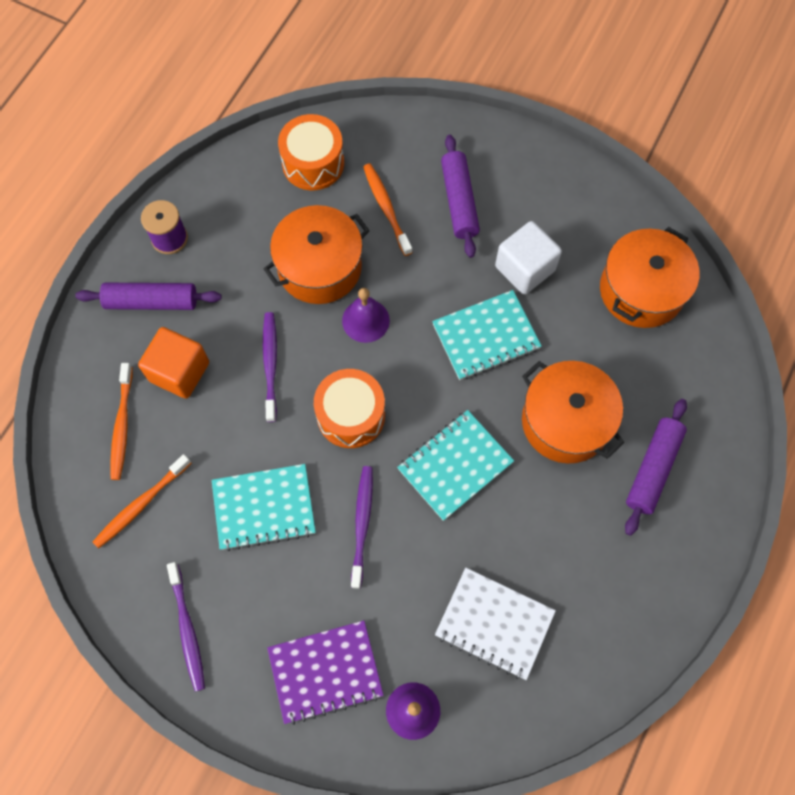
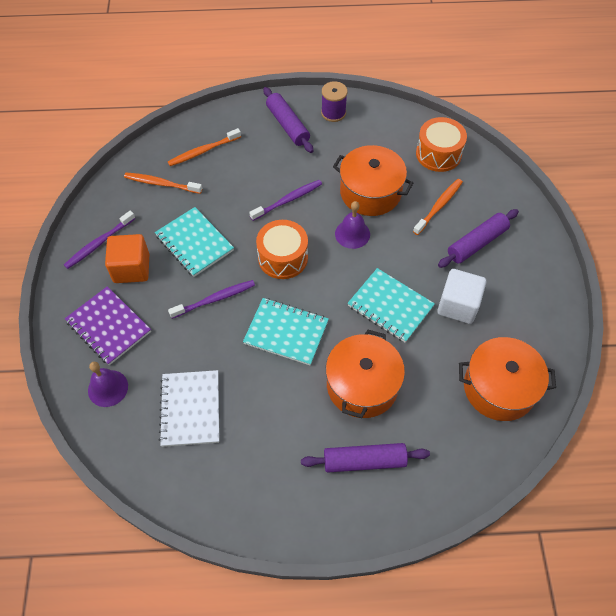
camera: 60 degrees right, 10 degrees down
(179, 371) = (253, 160): orange cube -> orange cube (131, 268)

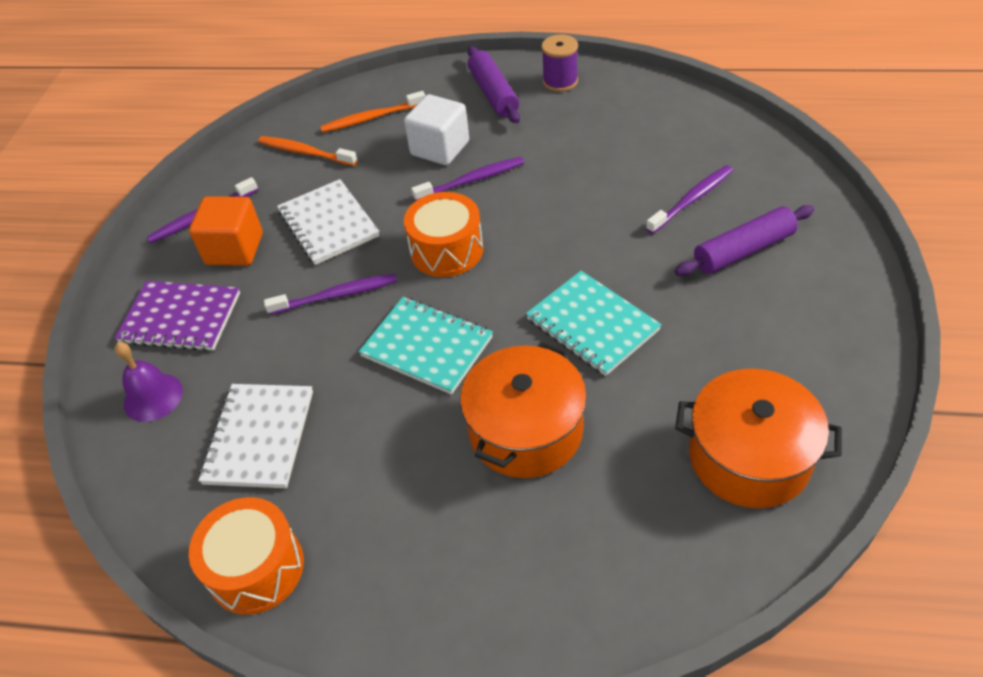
camera: 15 degrees right, 10 degrees down
(108, 327) = (180, 318): purple notebook -> purple notebook turned 45 degrees counterclockwise
(194, 243) = (328, 224): turquoise notebook -> white notebook
(352, 234) = (555, 226): purple bell -> none
(364, 461) = (505, 543): purple rolling pin -> none
(370, 192) = (593, 177): orange pot -> none
(438, 154) = (703, 135): orange drum -> orange drum (256, 568)
(439, 206) = (692, 199): orange toothbrush -> purple toothbrush
(458, 305) = (699, 332): white cube -> white cube (440, 148)

